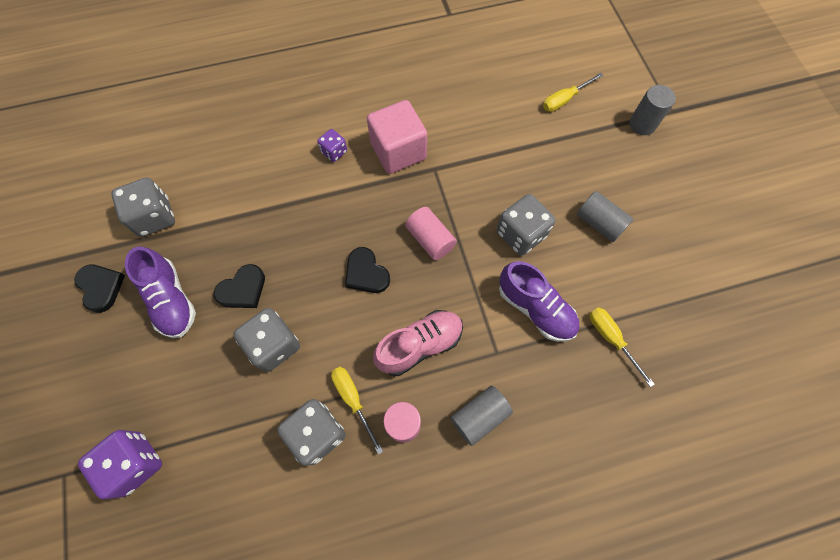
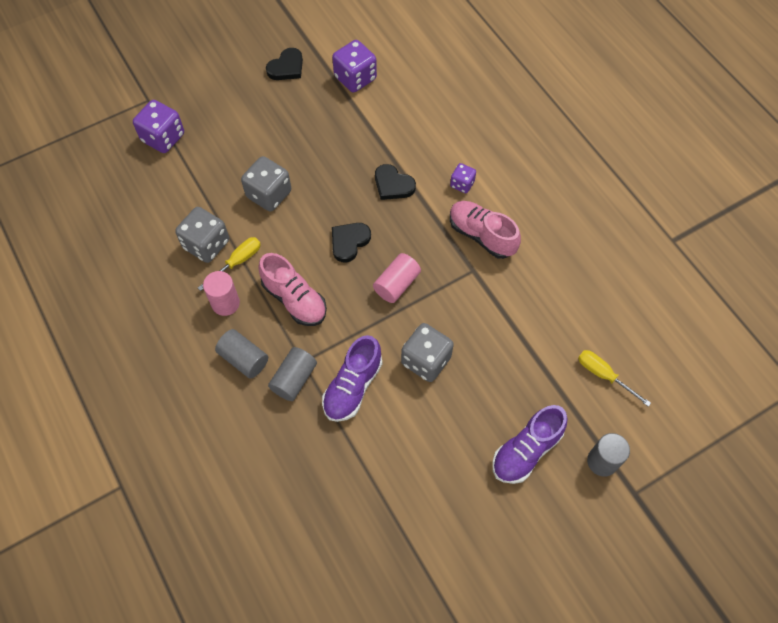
camera: 75 degrees right, 5 degrees down
(154, 217) = (355, 78): grey dice -> purple dice
(171, 300) = (288, 115): purple shoe -> purple shoe (526, 450)
(243, 289) = (310, 158): black heart -> black heart (393, 185)
(398, 151) = (481, 235): pink cube -> pink shoe
(599, 223) = (461, 432): grey cylinder -> grey cylinder (294, 379)
(611, 339) = (340, 459): yellow screwdriver -> none

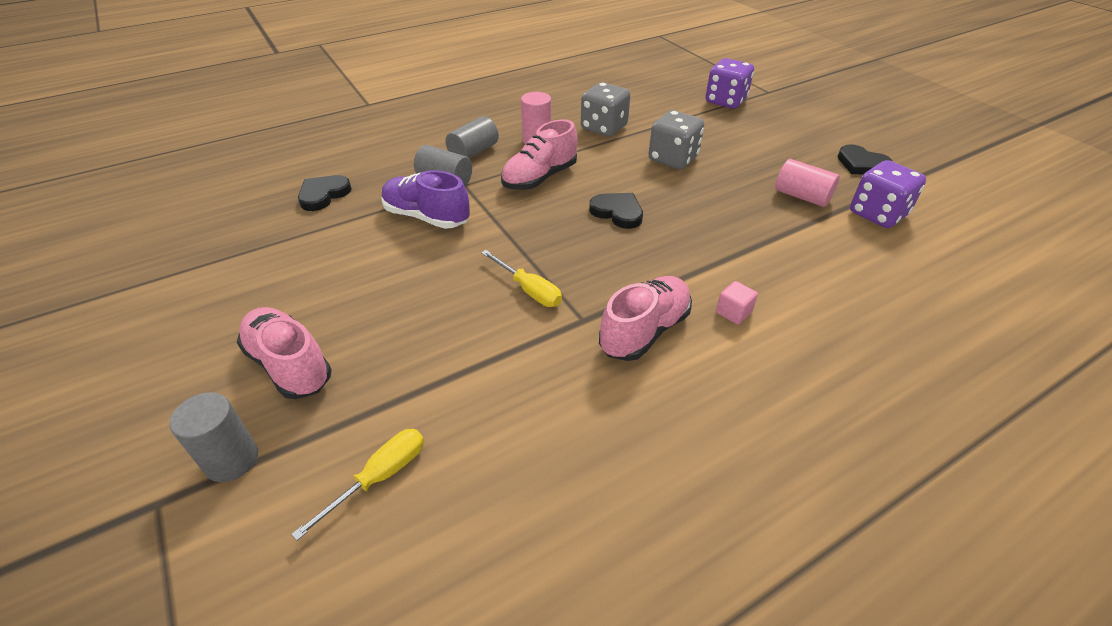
camera: 90 degrees right, 20 degrees down
(237, 262) = (585, 144): yellow screwdriver -> yellow screwdriver (529, 290)
(393, 185) = (712, 246): black heart -> black heart (323, 195)
(396, 284) = (559, 249): pink cylinder -> pink cylinder (802, 196)
(426, 360) = (448, 272): grey dice -> none
(462, 184) = (733, 312): purple dice -> pink cube
(526, 450) = (289, 365): purple shoe -> pink shoe

